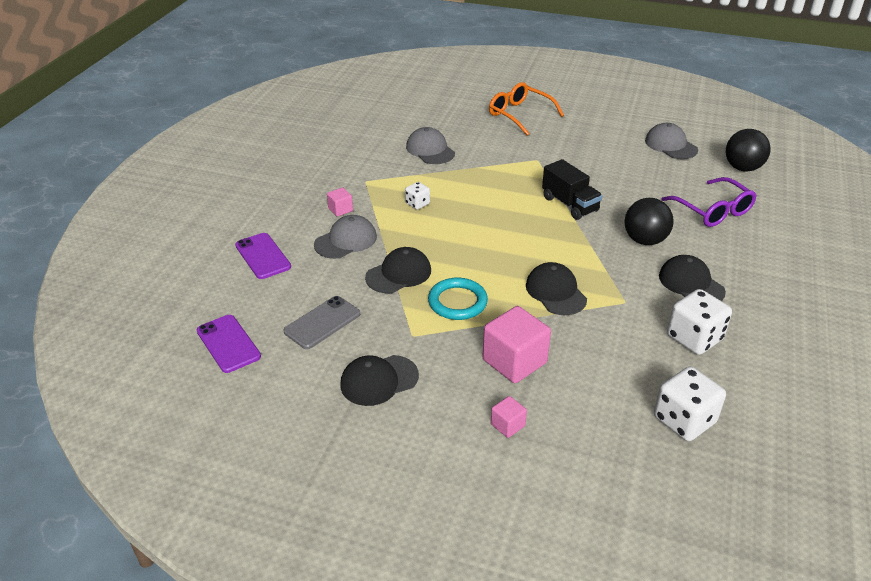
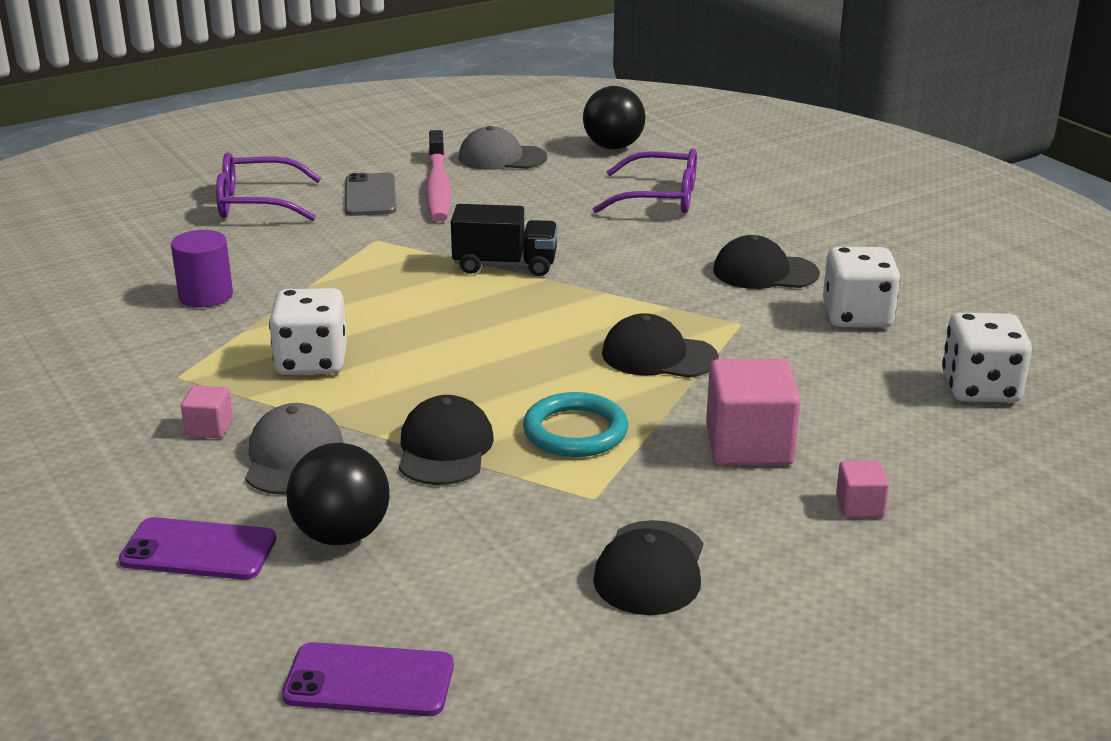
camera: 50 degrees left, 10 degrees down
(322, 323) = (454, 563): grey phone -> grey phone (370, 195)
(417, 204) = (311, 362): white dice -> white dice, size x1.86
(430, 150) = (206, 296): grey cap -> purple cylinder
(519, 115) = (256, 203): orange glasses -> purple glasses
(611, 146) = (438, 187): none -> pink toothbrush
(645, 240) = (649, 258): black ball -> black ball (342, 535)

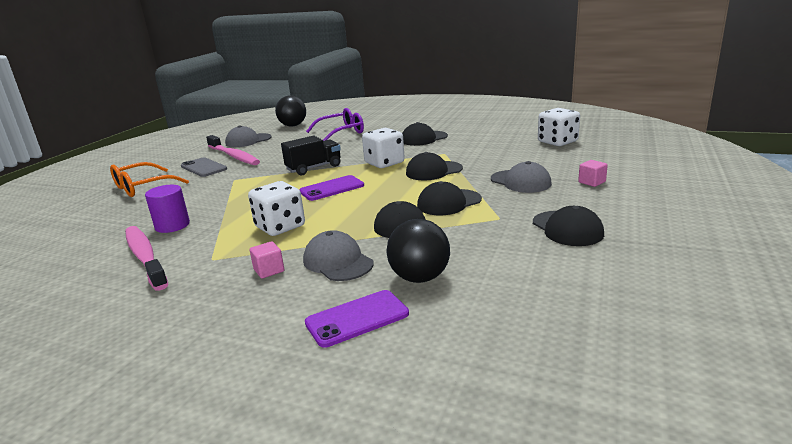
camera: 35 degrees left, 5 degrees down
(122, 335) = (145, 257): none -> pink toothbrush
(256, 203) = (143, 187): purple glasses -> orange glasses
(369, 680) = (545, 322): purple phone -> purple phone (332, 188)
(575, 431) = (449, 202): turquoise ring -> black cap
(749, 445) = (520, 182): pink cube -> grey cap
(857, 316) = (480, 139): white dice -> white dice (384, 163)

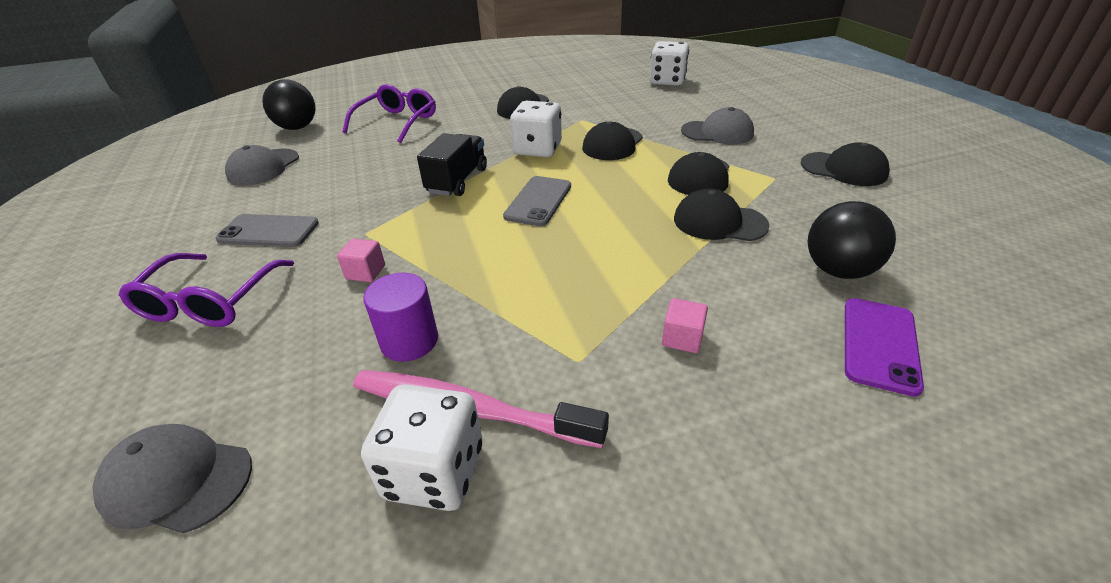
camera: 40 degrees left, 15 degrees up
(143, 187) = (210, 302): orange glasses -> purple glasses
(234, 156) = (288, 198): pink toothbrush -> none
(280, 227) = (576, 276): white dice -> white dice (434, 472)
(332, 188) = (538, 201): purple phone -> grey phone
(338, 262) = (732, 290): grey cap -> grey cap (177, 480)
(592, 182) = (773, 116): pink cube -> pink cube (365, 272)

